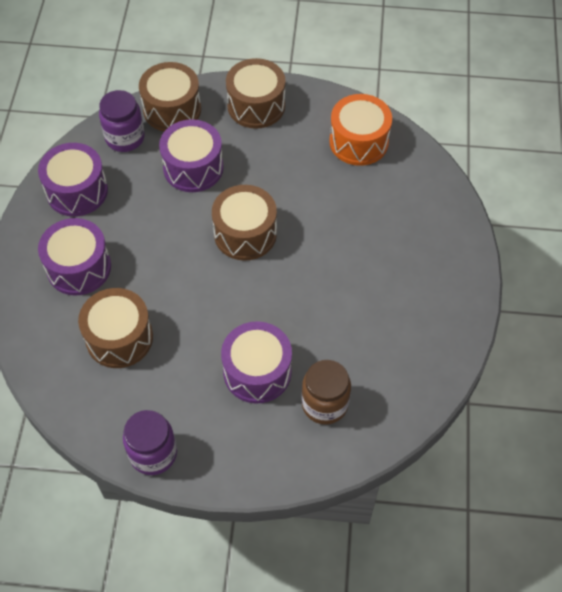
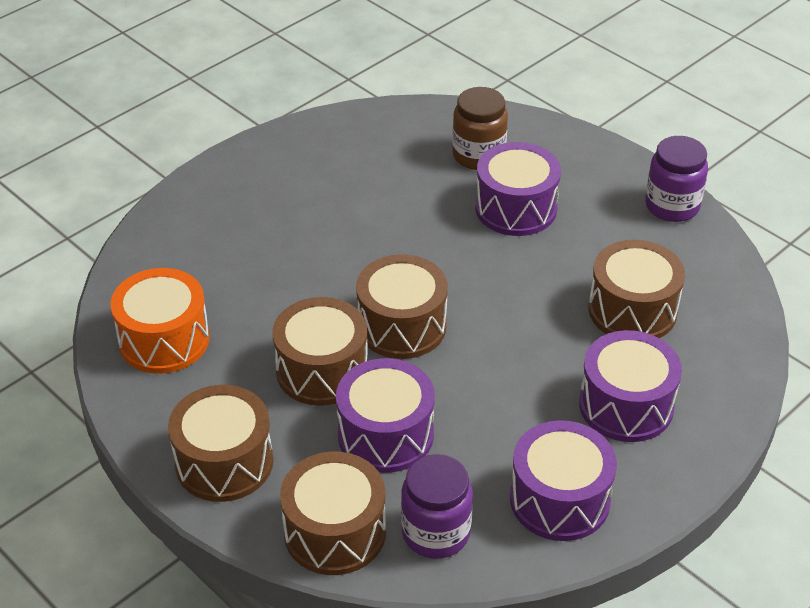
camera: 140 degrees left, 15 degrees down
(260, 179) = (322, 370): none -> brown drum

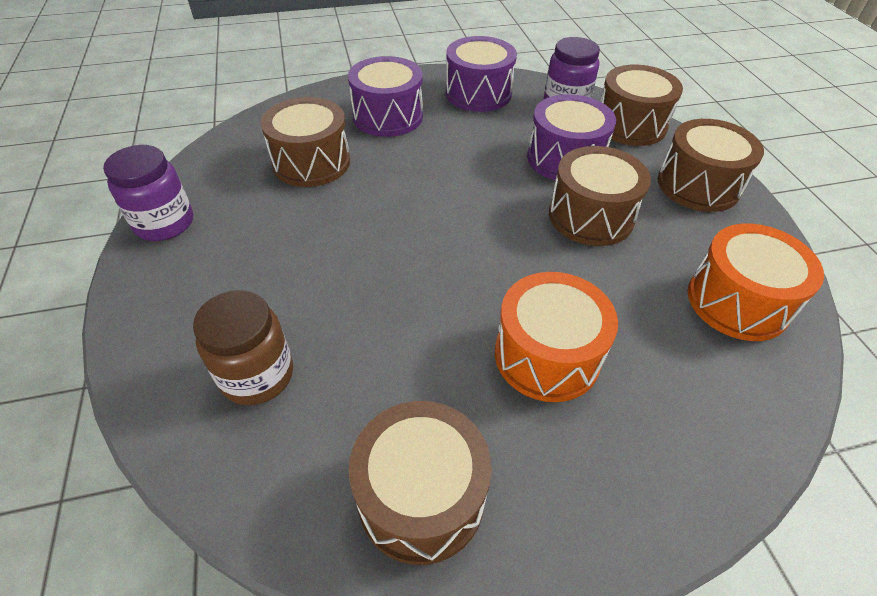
camera: 150 degrees left, 5 degrees up
(300, 240) = (547, 355): none -> orange drum
(402, 326) = (500, 223): brown drum -> brown drum (421, 496)
(516, 208) = (295, 286): purple drum -> none

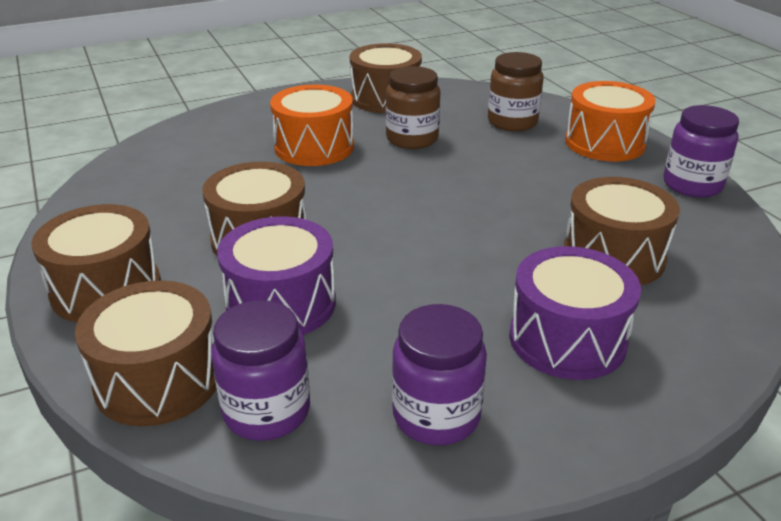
camera: 170 degrees right, 15 degrees down
(414, 354) = (412, 139): none -> brown jar
(478, 93) = (436, 416): purple drum -> purple jar
(737, 301) = (141, 189): orange drum -> orange drum (605, 143)

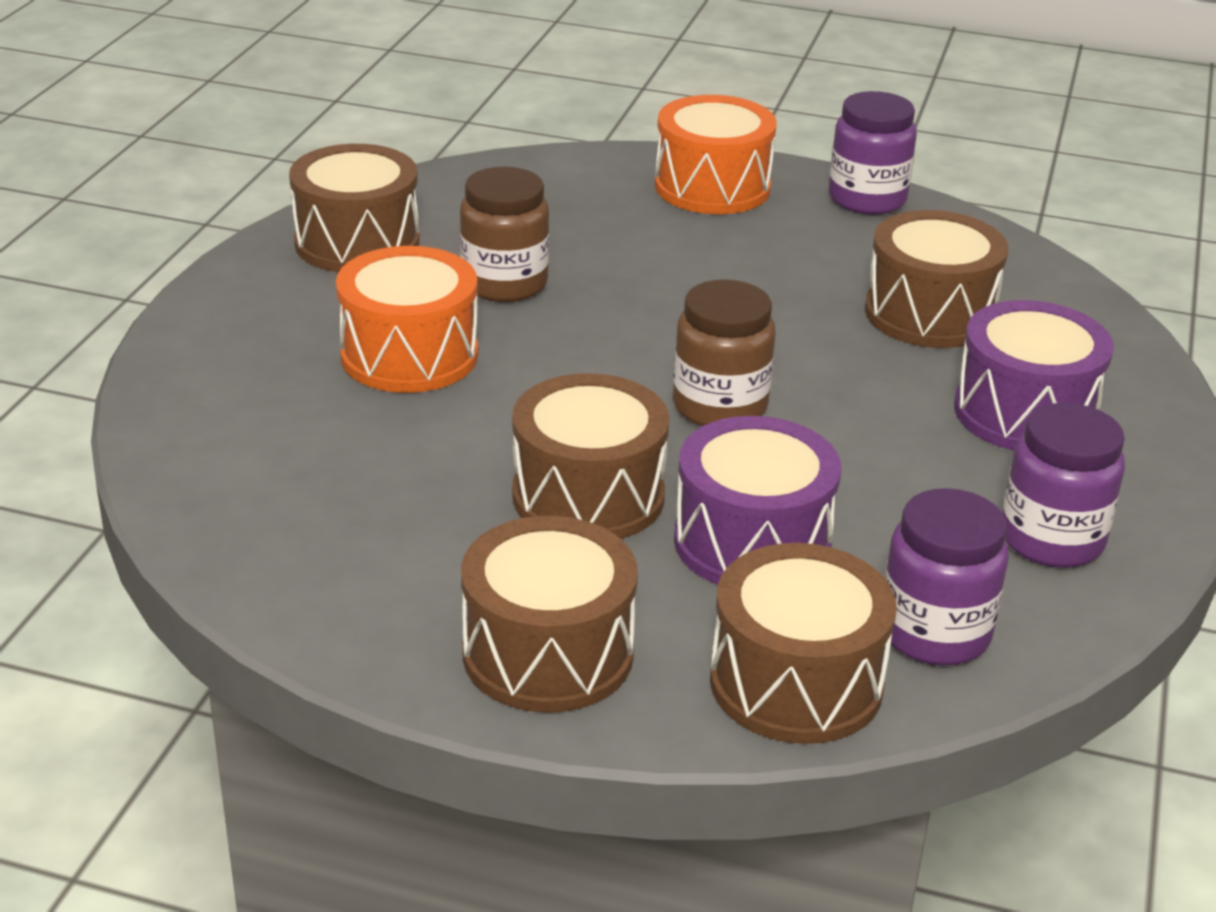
camera: 50 degrees left, 0 degrees up
(512, 122) = (573, 205): brown jar -> brown jar (720, 406)

